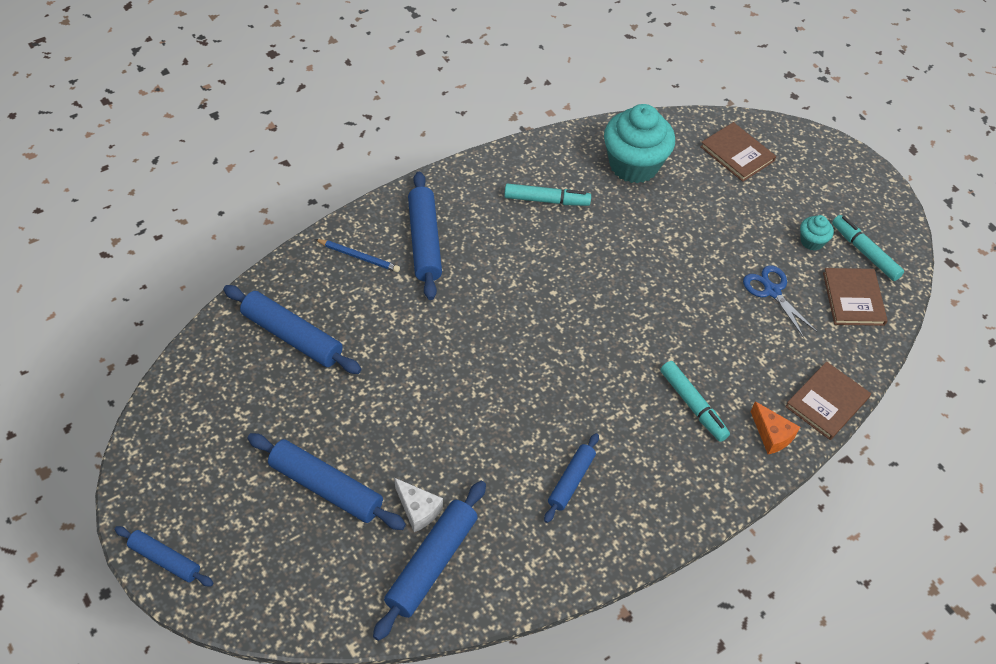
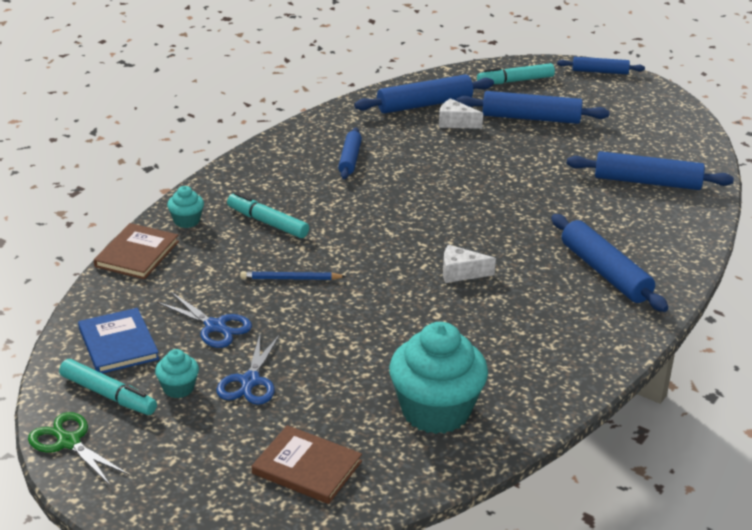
camera: 160 degrees right, 20 degrees down
(359, 257) = (653, 245): blue pencil -> blue pencil (291, 279)
(432, 563) = (424, 104): blue rolling pin -> blue rolling pin turned 60 degrees clockwise
(545, 281) = (460, 273): none -> white cheese
(546, 200) = (512, 343): turquoise marker -> turquoise marker (515, 81)
(757, 231) = (250, 381): none -> blue scissors
(772, 435) = (186, 221): orange cheese -> turquoise cupcake
(853, 299) = (118, 344): brown book -> blue book
(895, 222) = (69, 442): none -> green scissors

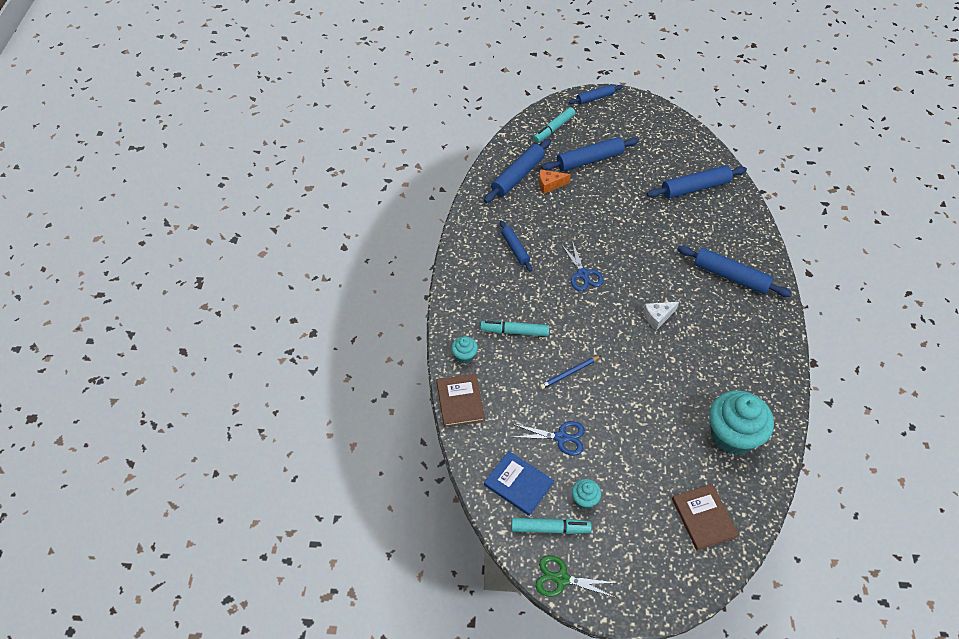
camera: 30 degrees left, 20 degrees up
(250, 381) = (618, 470): blue scissors -> blue scissors (583, 274)
(307, 467) = (703, 517): brown book -> brown book turned 75 degrees clockwise
(455, 123) = (549, 185): white cheese -> orange cheese

